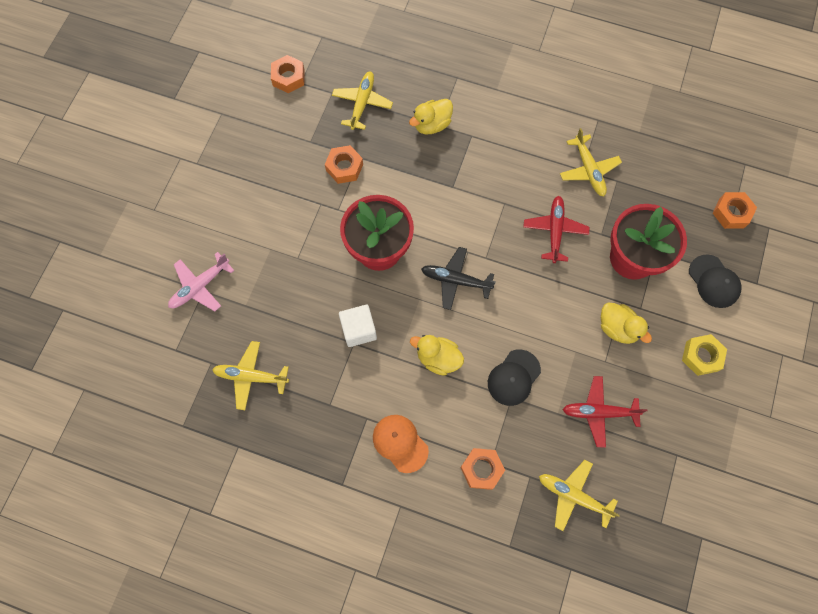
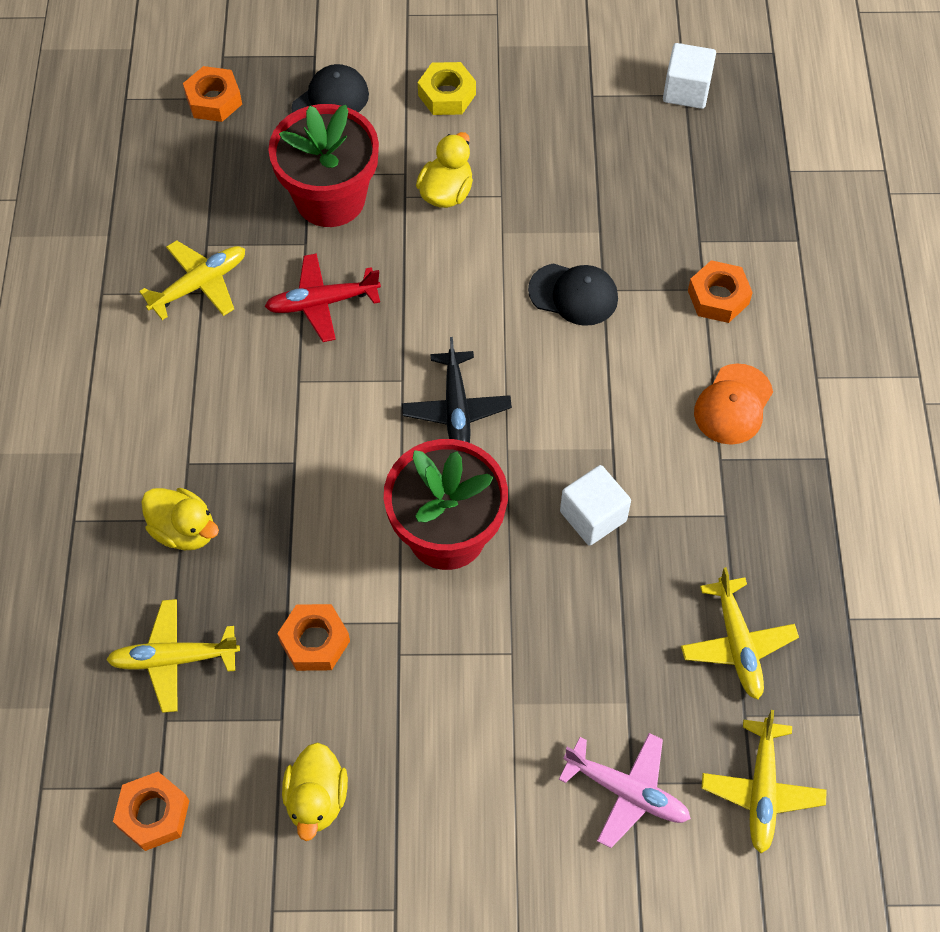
camera: 110 degrees left, 10 degrees down
(438, 358) = (589, 395): yellow duck -> yellow duck (316, 799)
(574, 496) = (699, 188): yellow plane -> yellow plane (761, 789)
(599, 412) = (575, 186): red plane -> none
(664, 526) = (686, 90): none -> white cube

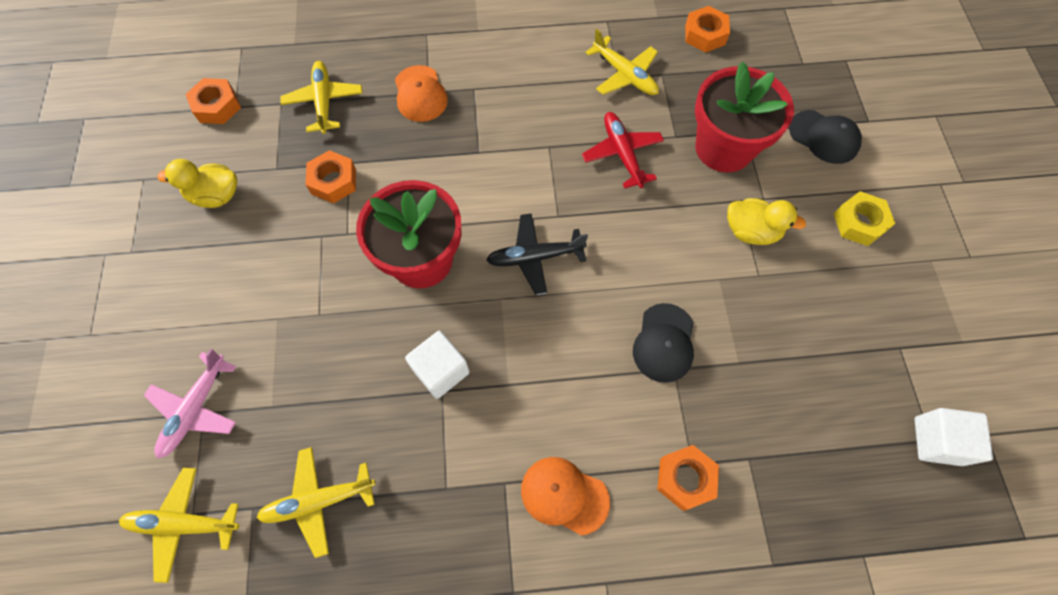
camera: 85 degrees right, 5 degrees up
(184, 530) = (420, 94): yellow duck -> orange cap
(214, 100) = (799, 60): orange nut -> orange nut (705, 35)

